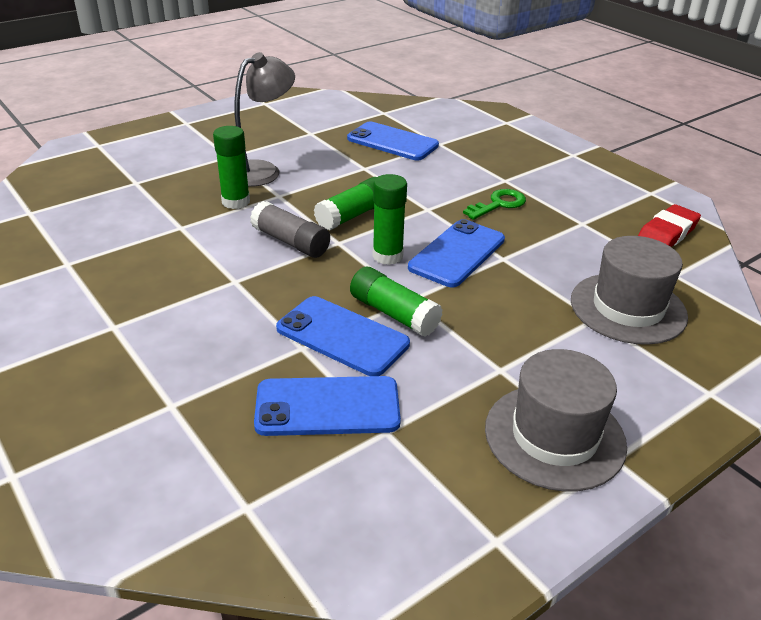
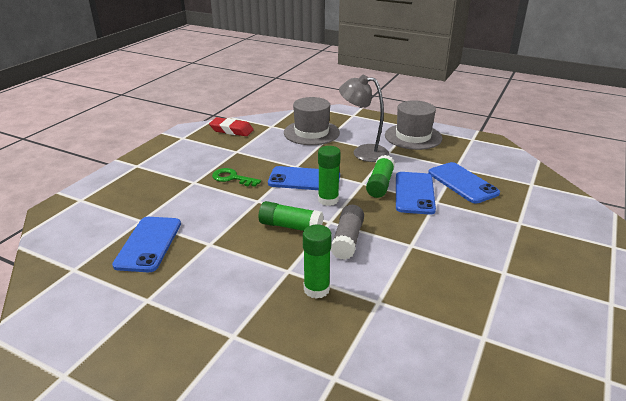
camera: 115 degrees left, 5 degrees down
(263, 170) = (250, 298): grey lamp -> grey lamp (363, 152)

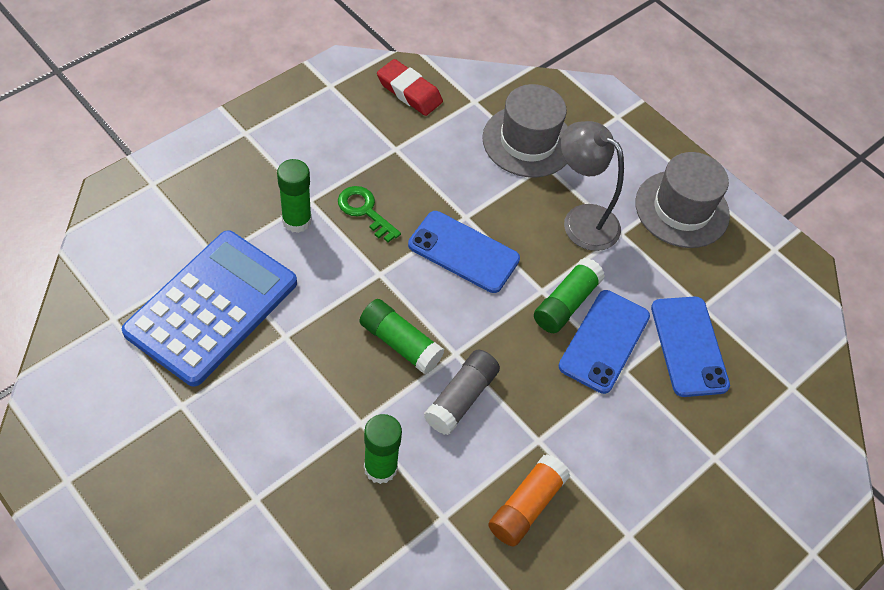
camera: 15 degrees right, 25 degrees up
(149, 244) = (212, 307): blue phone -> blue calculator
(328, 200) = (475, 309): green glue stick -> green glue stick (297, 221)
(428, 278) = (526, 506): none -> orange glue stick

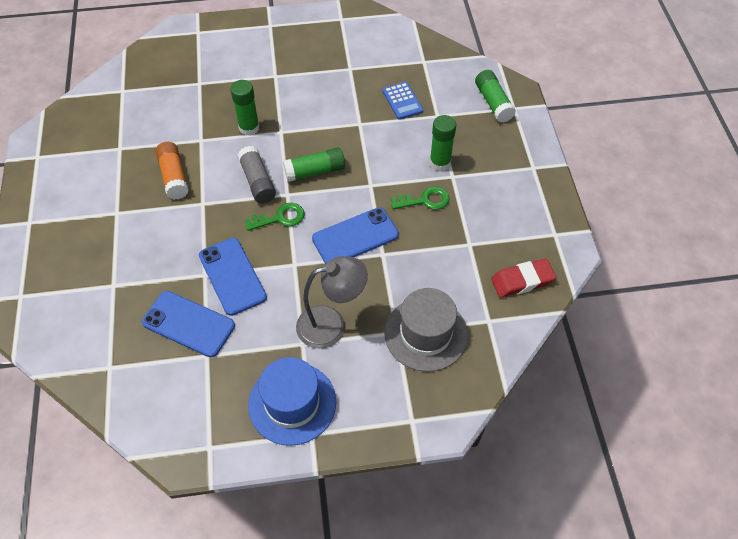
camera: 130 degrees right, 0 degrees up
(212, 307) = (402, 101): blue calculator -> blue calculator, size x0.44
(494, 340) = (280, 218): none -> green key
(566, 303) = (275, 272): green glue stick -> green glue stick (493, 102)
(682, 209) = (292, 403): grey hat -> blue hat

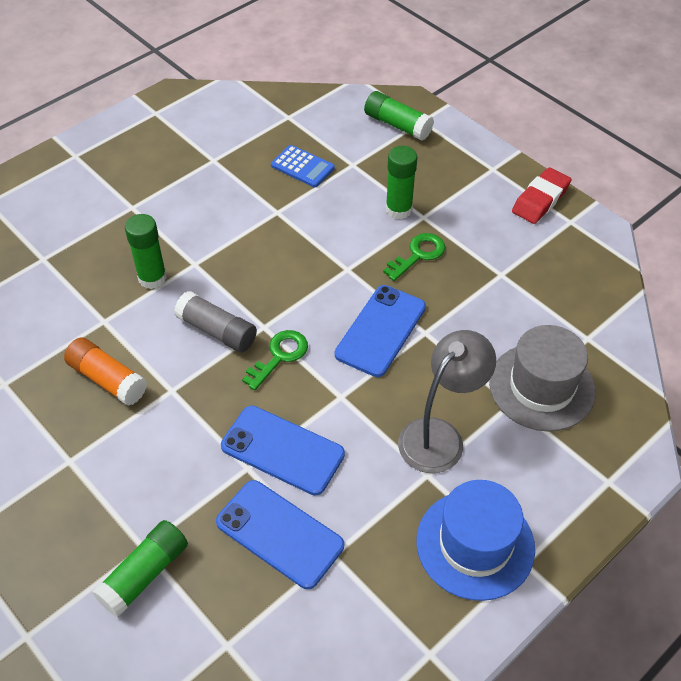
camera: 35 degrees left, 5 degrees down
(188, 324) = (279, 534): blue phone -> blue phone turned 45 degrees clockwise
(315, 171) = (273, 286): green glue stick -> green glue stick (144, 574)
(522, 281) = (582, 282): red eraser -> red eraser (540, 200)

